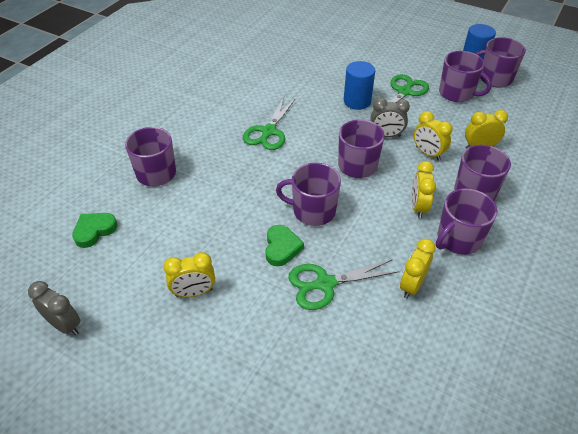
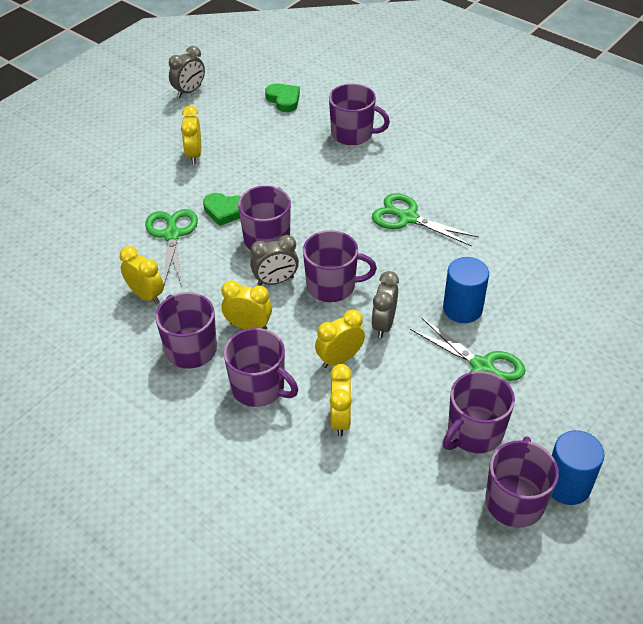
camera: 100 degrees right, 0 degrees up
(362, 198) = (275, 281): none -> grey clock

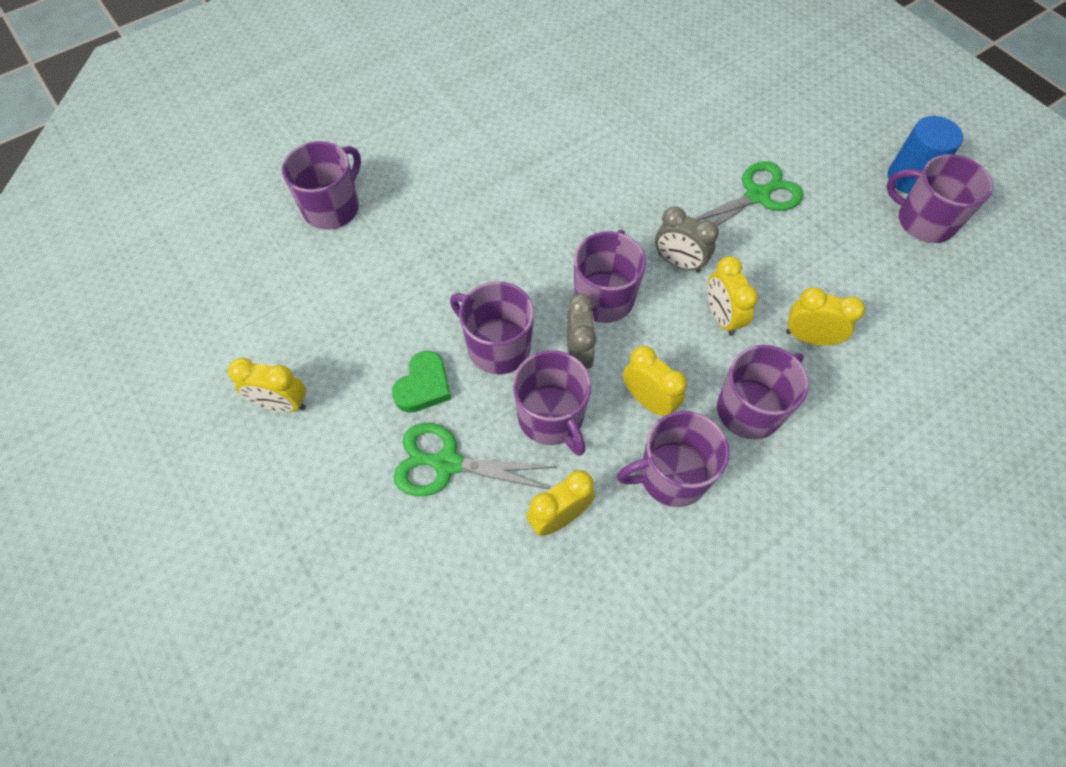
camera: 75 degrees left, 15 degrees up
(189, 91) = (119, 384): grey clock -> none
(248, 326) = (648, 400): yellow clock -> yellow clock turned 105 degrees clockwise
(283, 100) = (215, 266): green heart -> none
(408, 218) = (514, 195): green scissors -> none
(462, 309) = (672, 188): blue cylinder -> none
(474, 432) = (841, 227): purple mug -> purple mug (551, 418)

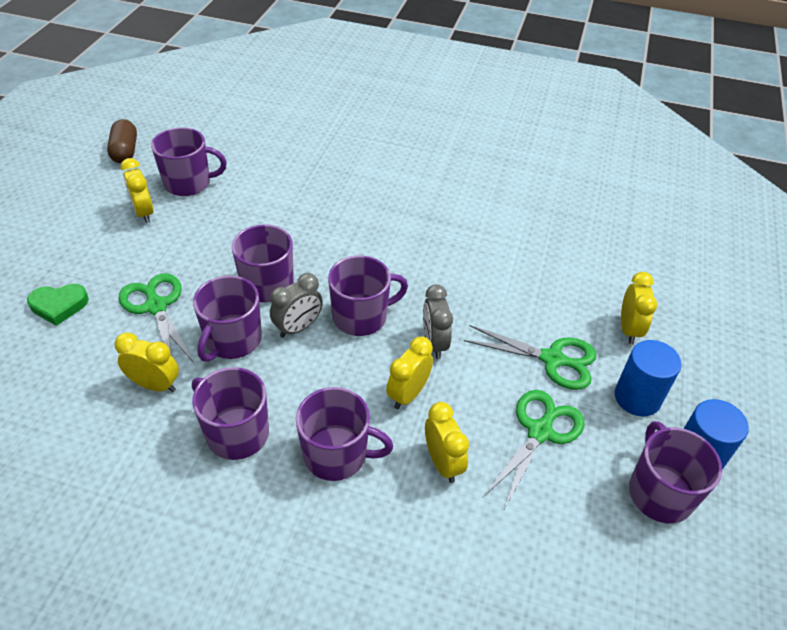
camera: 50 degrees right, 15 degrees down
(145, 370) = (125, 151): none -> brown capsule
(332, 207) = (306, 156): purple mug -> purple mug (188, 183)
(424, 386) = (207, 265): green heart -> green heart (59, 306)
(648, 400) = (291, 387): yellow clock -> yellow clock (628, 329)
(823, 254) = (540, 432): none -> green scissors
(832, 171) = (637, 398): none -> blue cylinder

